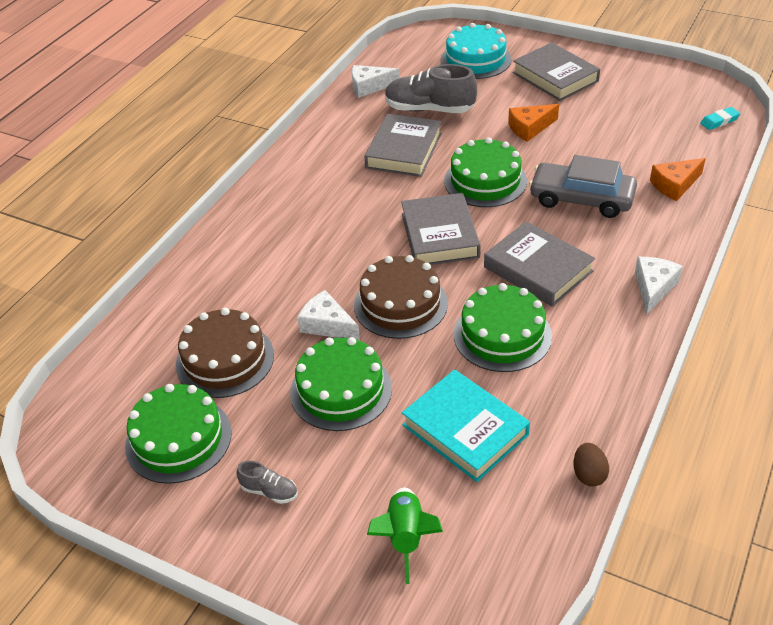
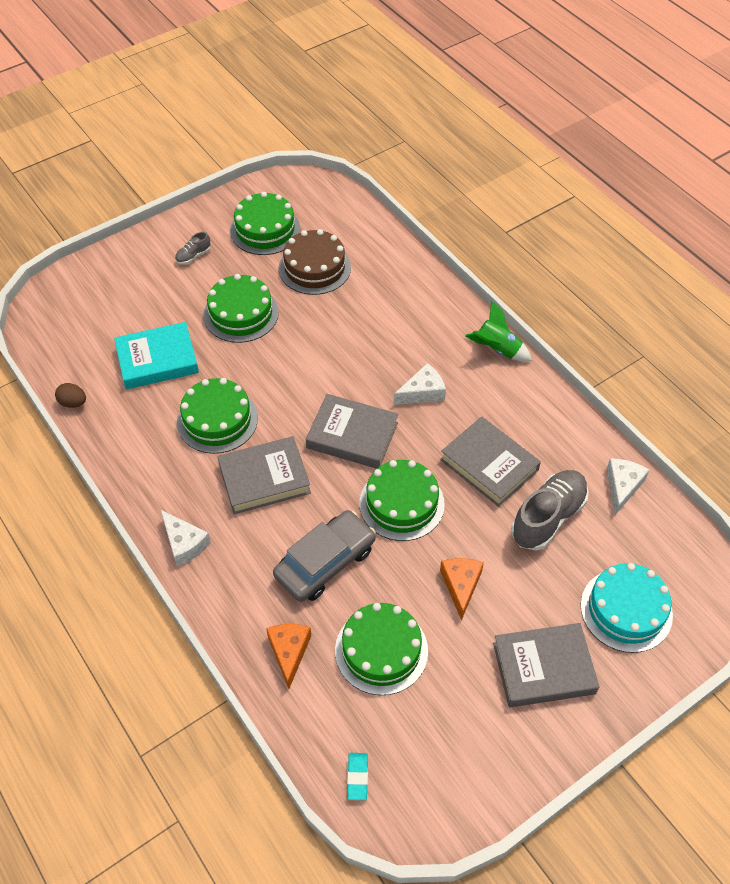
camera: 115 degrees right, 10 degrees up
(327, 325) = (305, 329): white cheese -> white cheese (422, 392)
(400, 304) = (294, 377): brown cake -> none
(405, 537) = (112, 300): green rocket -> green rocket (497, 349)
(621, 144) = (381, 650): none -> green cake

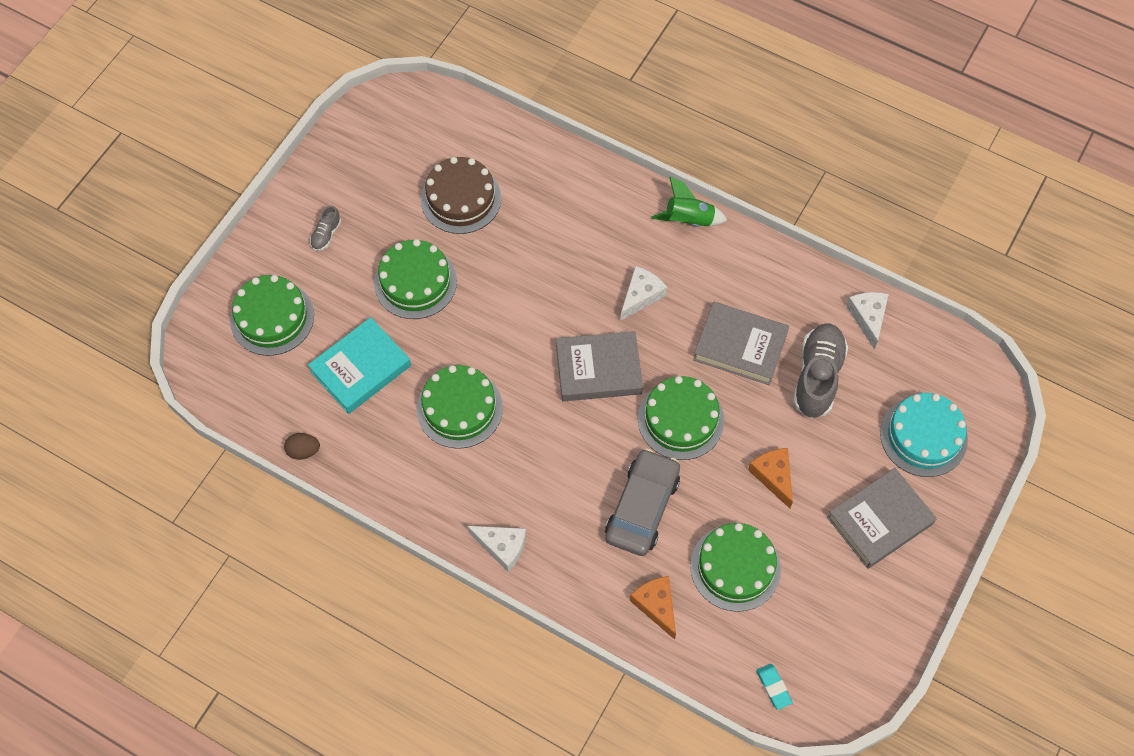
camera: 25 degrees left, 10 degrees up
(264, 478) = (540, 449): grey book -> none
(265, 229) = (384, 173): green cake -> green cake (272, 318)

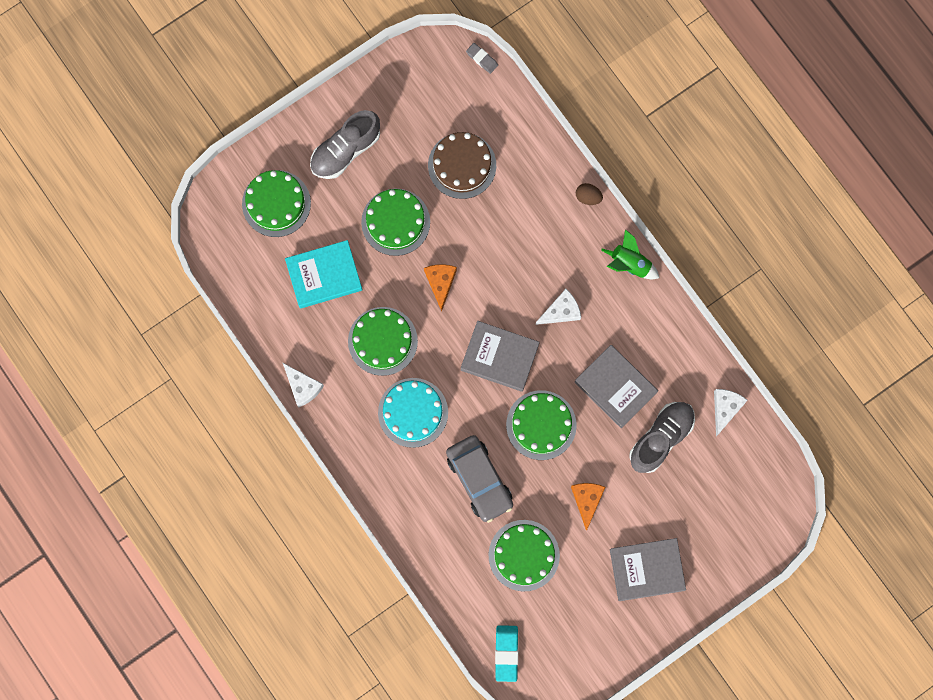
camera: 25 degrees right, 15 degrees up
(303, 451) = (255, 323): brown egg -> brown egg (588, 197)
(326, 234) = (345, 150): grey shoe -> grey shoe, size x2.15
(432, 92) = (482, 59): none -> grey eraser
(502, 547) = (365, 462): white cheese -> white cheese (303, 387)
(642, 507) = (479, 479): grey car -> grey car turned 105 degrees clockwise
(656, 605) = (453, 556): orange cheese -> orange cheese (440, 283)
(773, 687) = (506, 653): turquoise eraser -> turquoise eraser, size x1.56
(923, 436) = (715, 521): turquoise cake -> turquoise cake (413, 412)

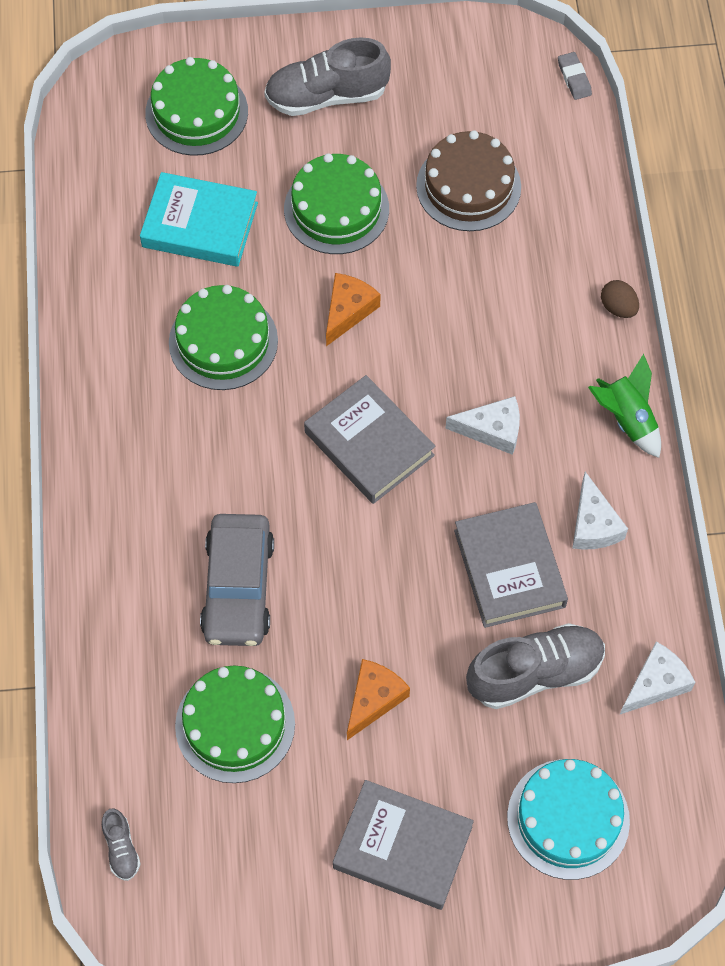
camera: 30 degrees right, 15 degrees down
(303, 387) = (79, 342): white cheese -> white cheese (593, 524)
(413, 412) = (204, 451): turquoise cake -> turquoise cake (568, 818)
(506, 653) = (121, 849): turquoise eraser -> grey shoe
(541, 425) = (371, 562): green cake -> none

